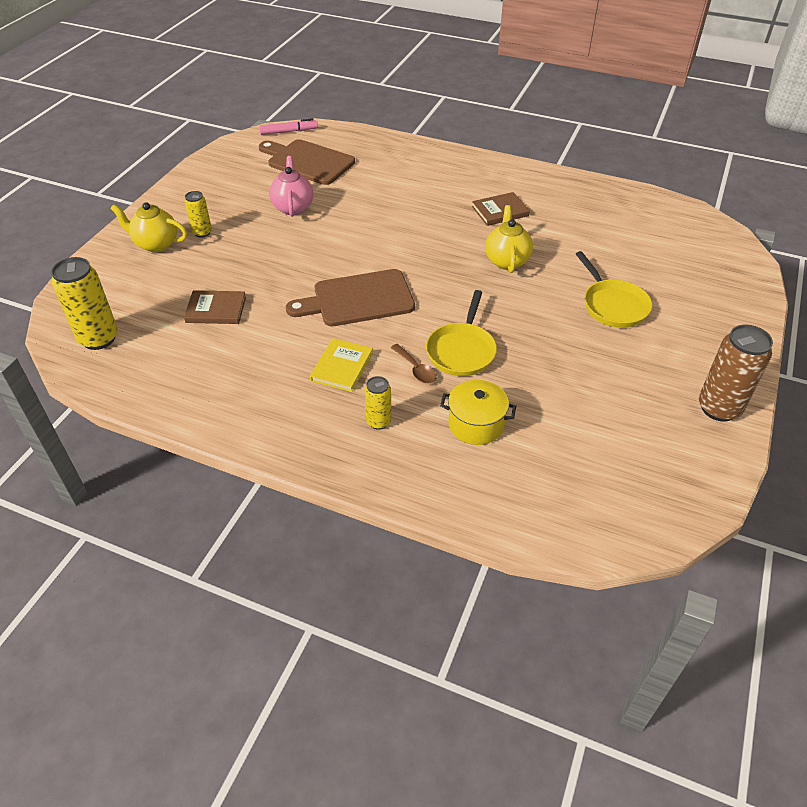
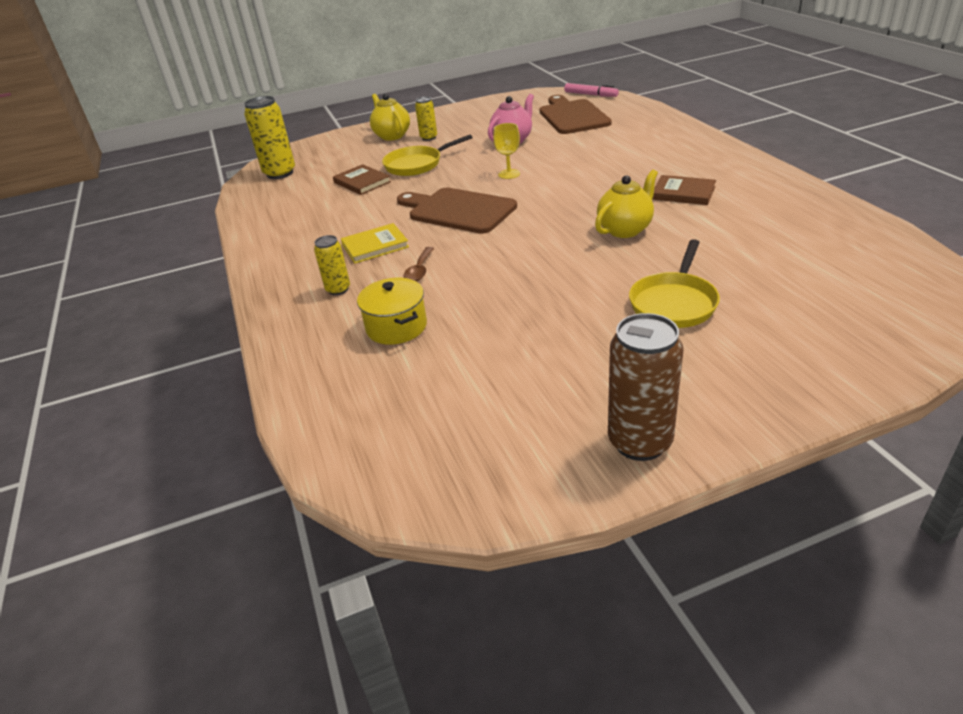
camera: 50 degrees right, 10 degrees down
(345, 245) = (509, 174): none -> yellow goblet
(461, 350) = (474, 274): yellow pan -> yellow pan (416, 165)

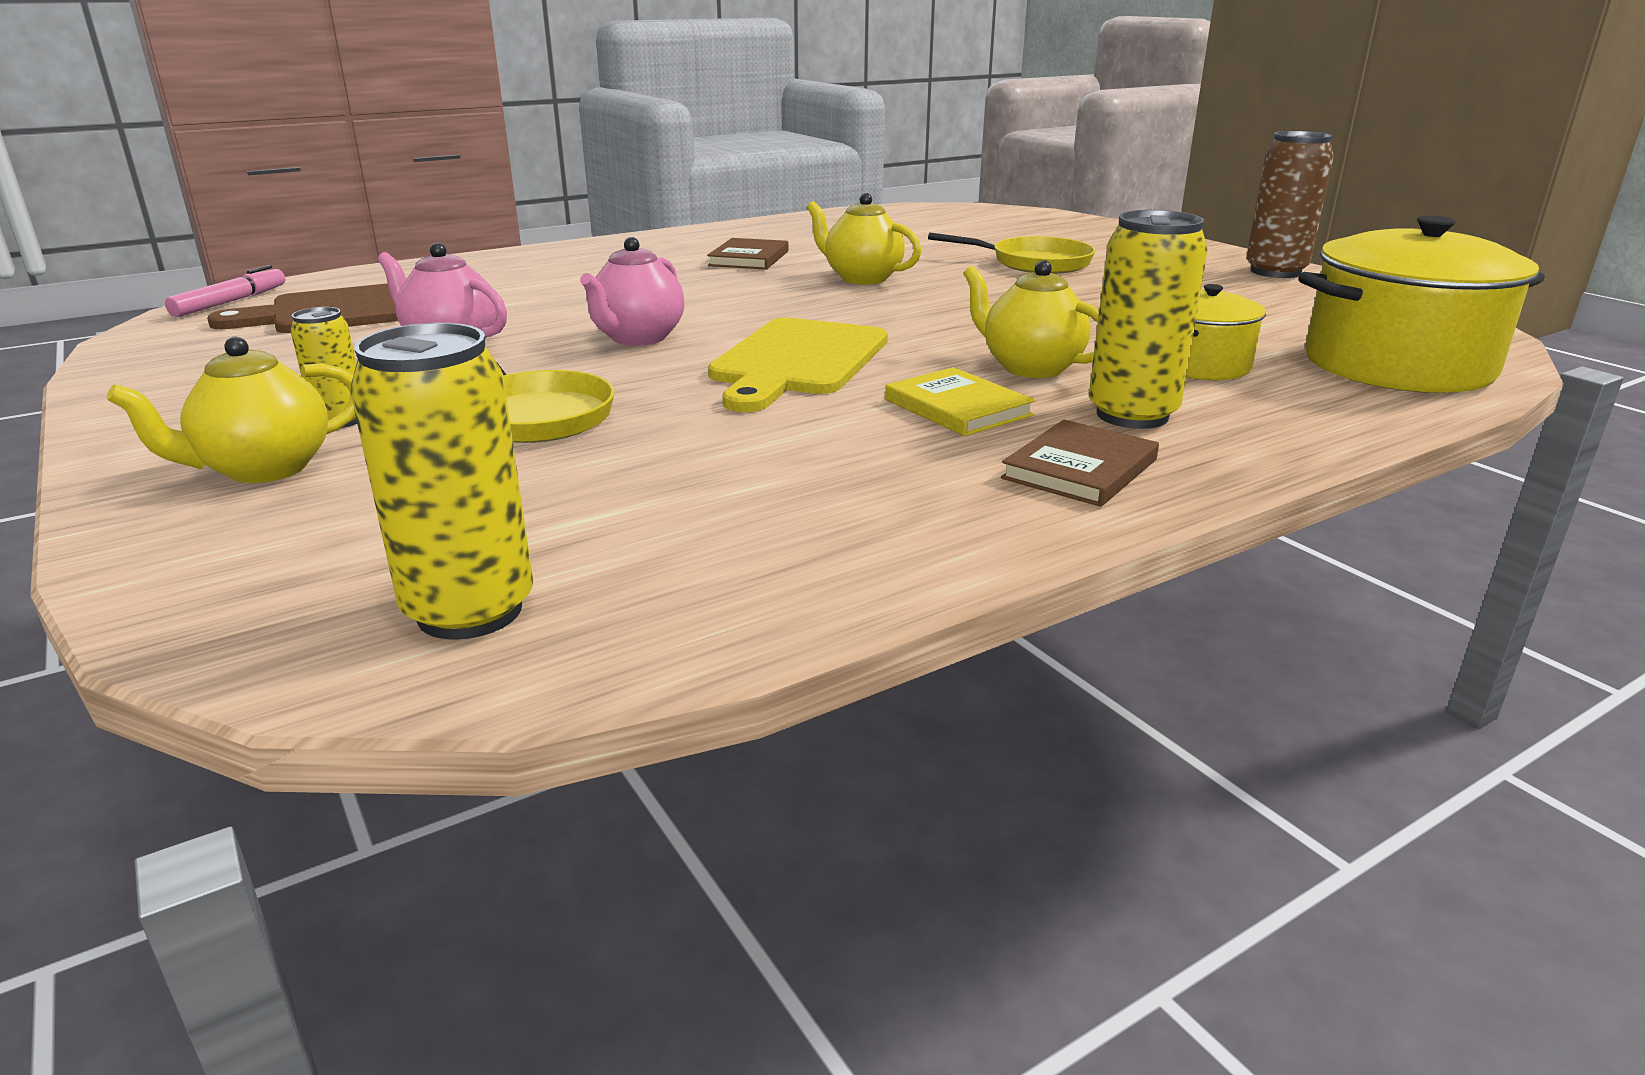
camera: 105 degrees left, 10 degrees down
(338, 289) = (1132, 415): yellow can -> yellow can, size x1.77
(355, 412) = (1397, 365): none -> yellow pot
(362, 182) = (618, 462): brown book -> brown book (1080, 469)
(419, 270) = (1030, 368): brown spoon -> yellow teapot
(458, 210) = (797, 361): brown cutting board -> yellow cutting board
(509, 174) = (637, 338): yellow goblet -> pink teapot

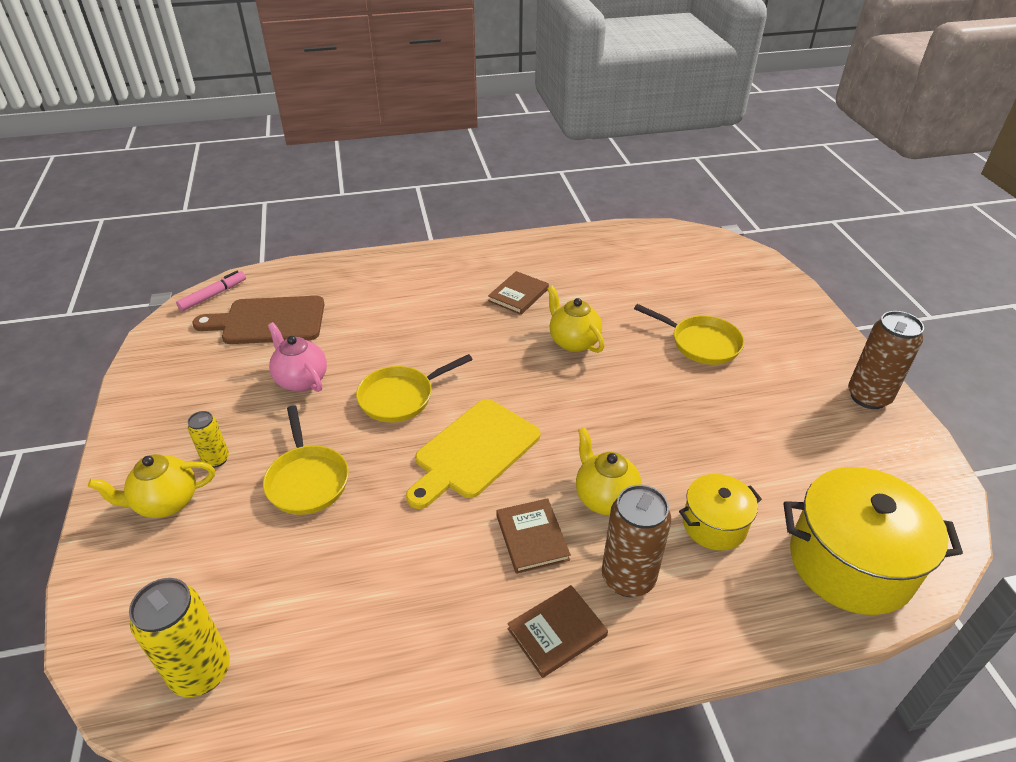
camera: 20 degrees right, 15 degrees up
(637, 338) = (400, 397): pink teapot -> yellow pan
(958, 407) = (532, 537): yellow book -> brown book
(1132, 415) = (628, 578): yellow can -> brown can

